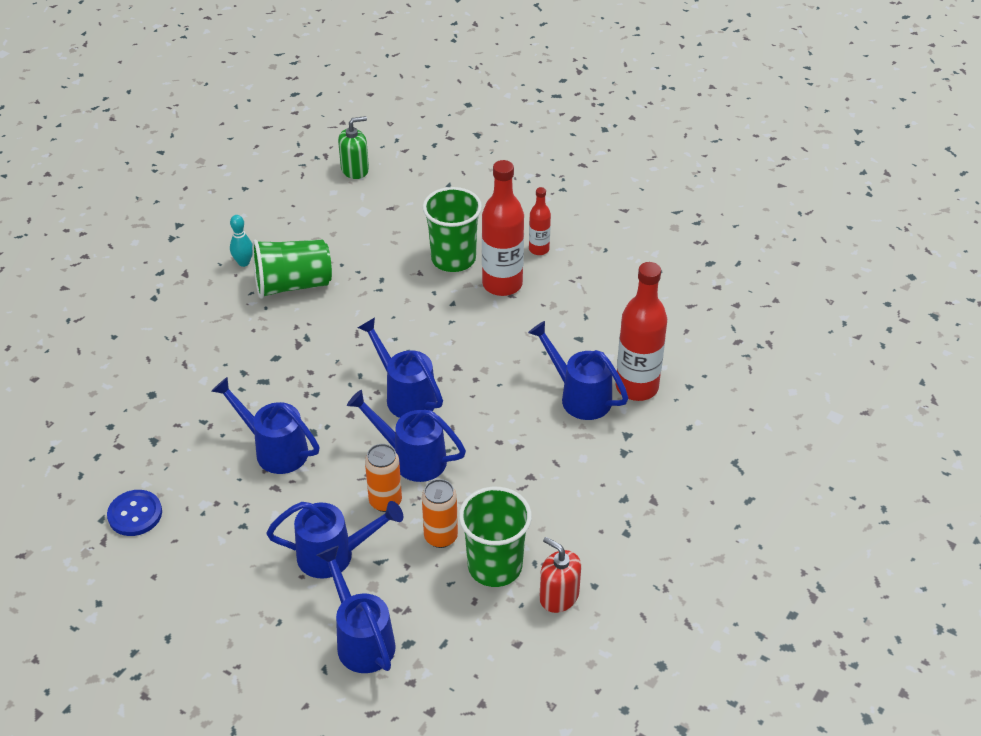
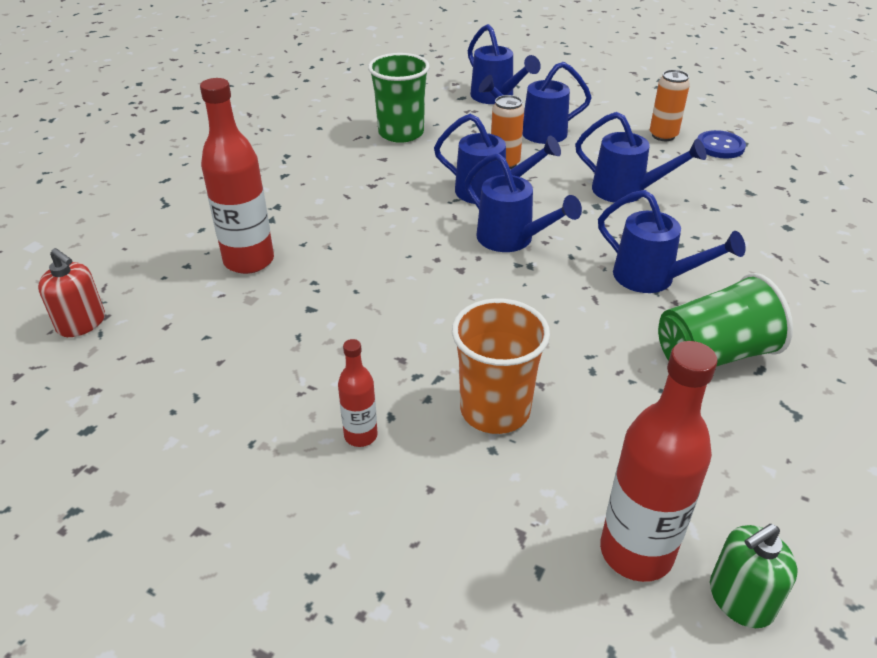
camera: 175 degrees right, 5 degrees down
(243, 262) = (807, 383): turquoise bowling pin -> none
(440, 537) = (449, 146): orange can -> orange can (663, 135)
(453, 259) = (495, 410): green cup -> orange cup
(502, 284) = (415, 374): red bottle -> red bottle (636, 552)
(559, 596) = (348, 121): red soap dispenser -> red soap dispenser (81, 323)
(580, 396) = (316, 249): blue watering can -> blue watering can (652, 278)

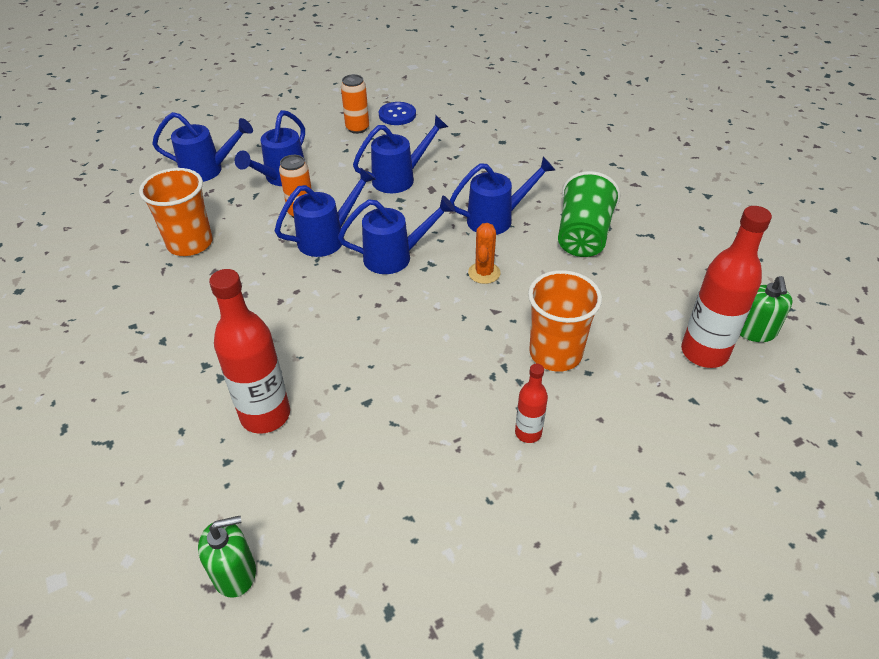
camera: 55 degrees left, 5 degrees up
(81, 323) = (235, 573): red soap dispenser -> green soap dispenser
(401, 133) = (190, 243): green cup -> orange cup
(558, 305) = (484, 273): none -> orange cactus

